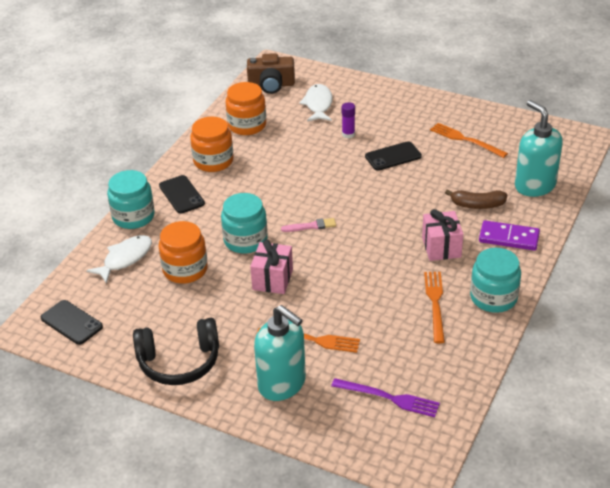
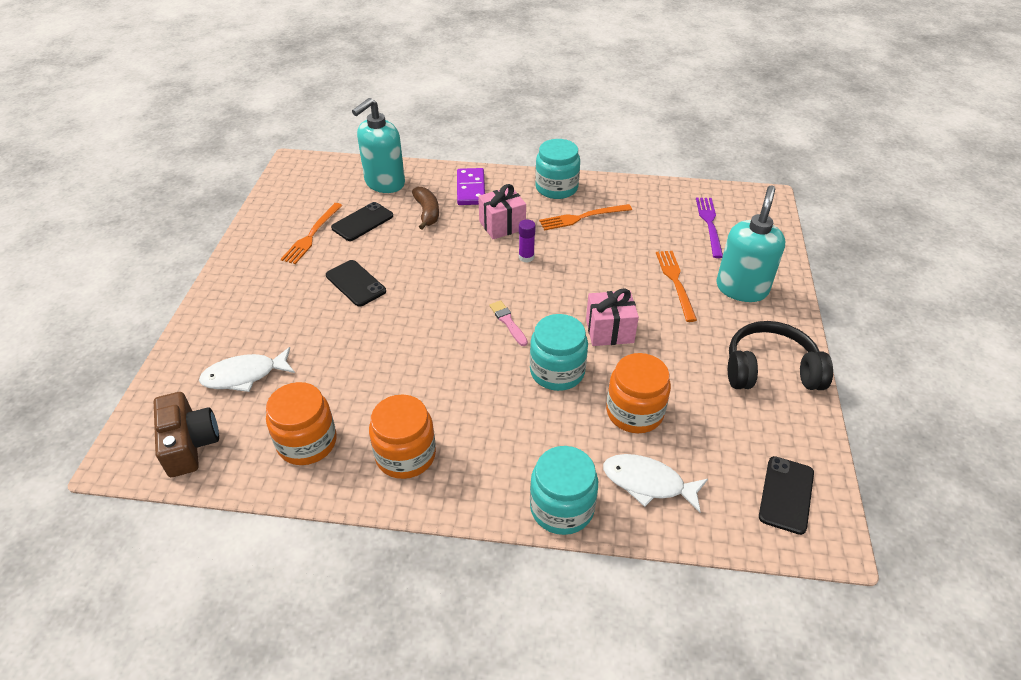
camera: 110 degrees left, 5 degrees up
(179, 362) = (770, 370): black headphones -> black headphones turned 60 degrees counterclockwise
(181, 195) = (493, 467): black phone -> black phone (362, 222)
(348, 134) = (315, 330): purple glue stick -> purple glue stick (526, 257)

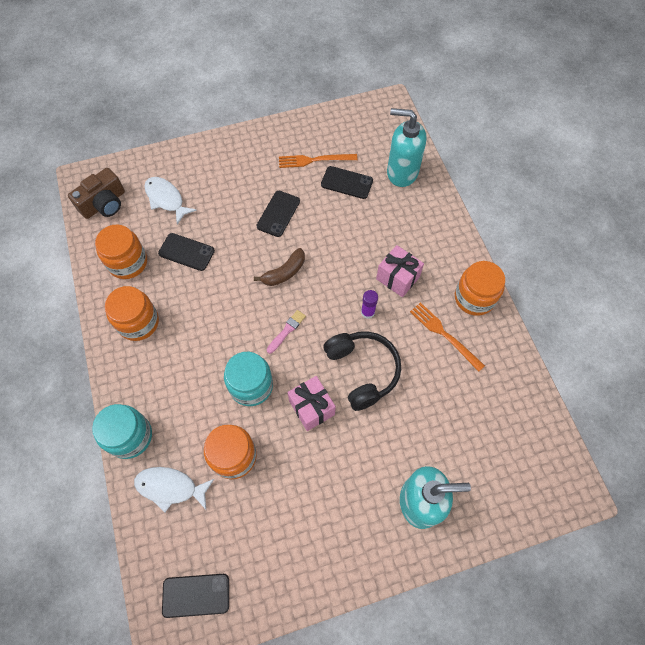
camera: 65 degrees right, 20 degrees up
(340, 378) = (186, 252): none -> black phone
(427, 212) = (383, 218): brown banana -> brown banana (284, 272)
(471, 189) = (432, 234): purple domino -> none
(556, 188) = (474, 298): turquoise jar -> orange jar
(648, 483) = (170, 487): white fish -> white fish turned 75 degrees counterclockwise
(675, 282) = (398, 441): orange fork -> none
(709, 224) = (499, 447): purple fork -> none
(770, 370) = (326, 552): black headphones -> black headphones (362, 371)

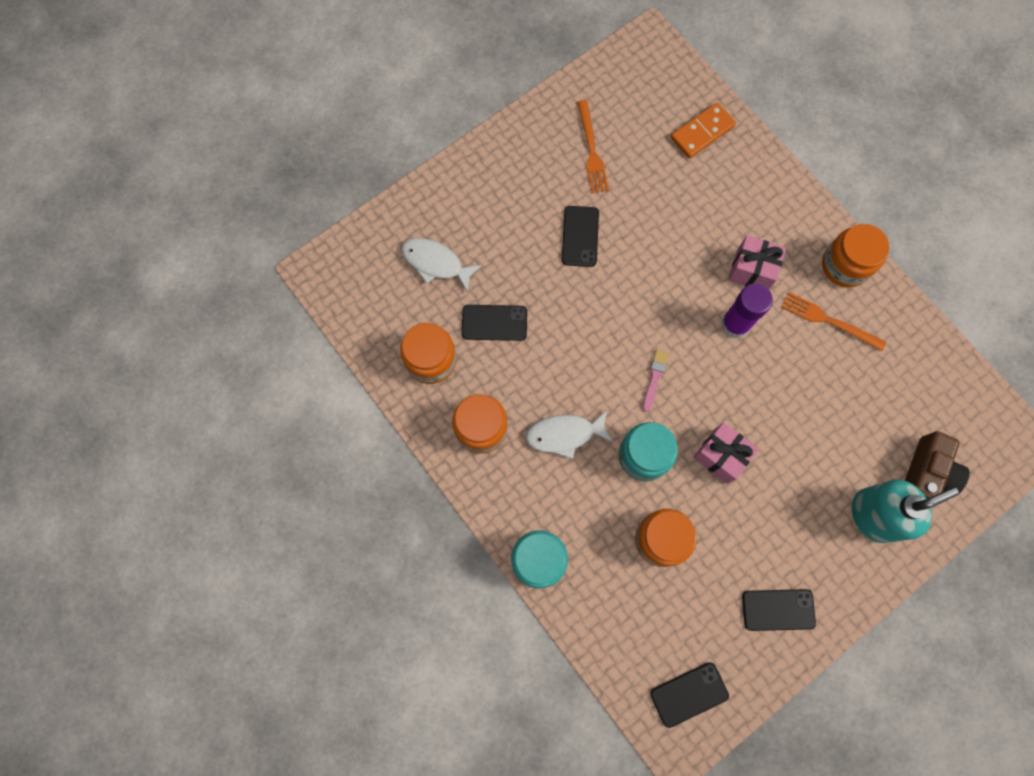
camera: 20 degrees left, 10 degrees up
(104, 204) = (362, 295): brown camera -> brown camera (926, 473)
(170, 487) = (610, 597): white fish -> white fish (565, 434)
(284, 272) = (620, 308): brown banana -> none
(314, 160) = (591, 150): orange fork -> orange fork turned 75 degrees counterclockwise
(347, 182) = (643, 168): black phone -> black phone (778, 609)
(362, 371) = (757, 394): black headphones -> none
(367, 312) = (735, 324): purple glue stick -> purple glue stick, size x1.75
(402, 172) = (702, 132): turquoise soap dispenser -> orange domino

